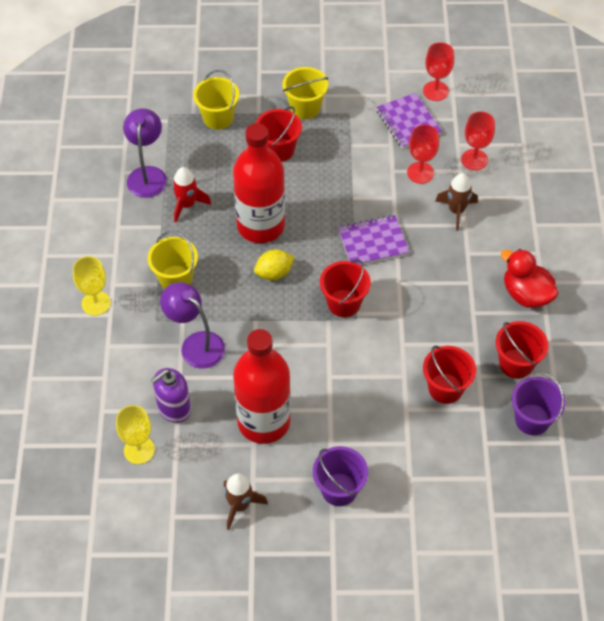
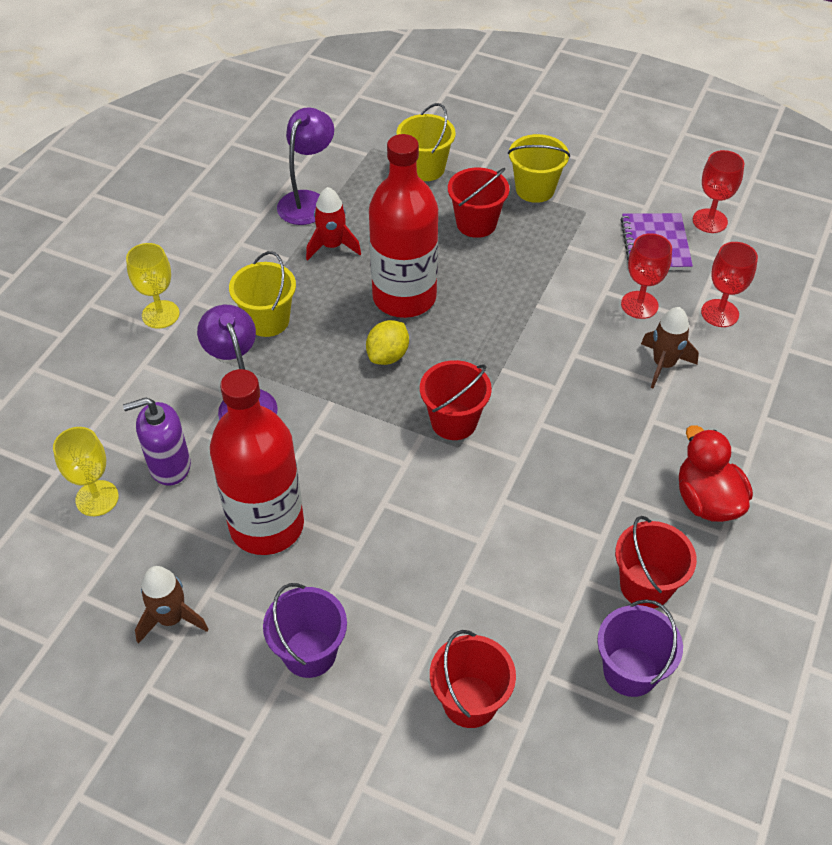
camera: 25 degrees right, 5 degrees down
(274, 273) = (388, 356): yellow lemon -> yellow lemon turned 60 degrees counterclockwise
(373, 242) = (533, 364): purple notebook -> none
(445, 388) = (528, 579): red bucket -> red bucket (470, 701)

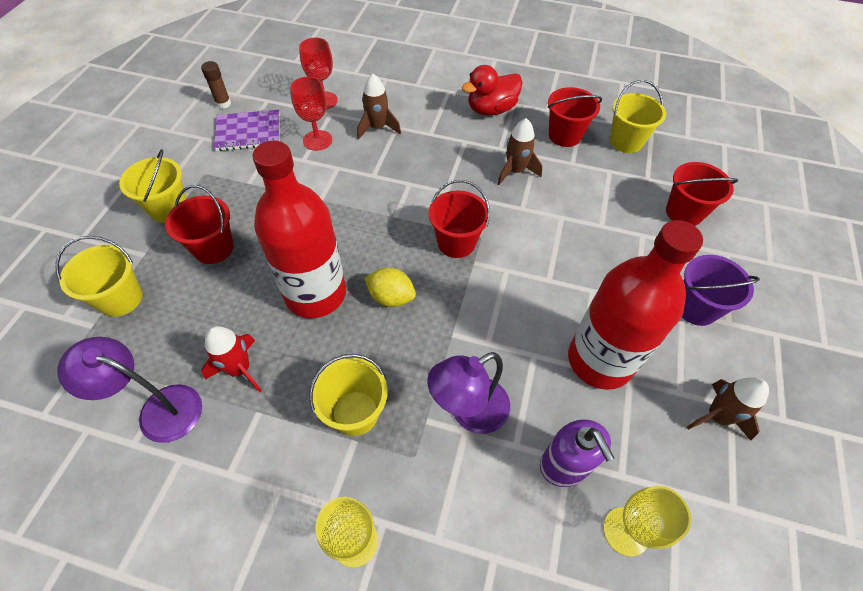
camera: 100 degrees left, 5 degrees up
(571, 505) = (515, 171): none -> brown rocket
(630, 671) = (626, 141): purple bucket -> yellow bucket
(709, 221) = (223, 103): red goblet -> brown glue stick

